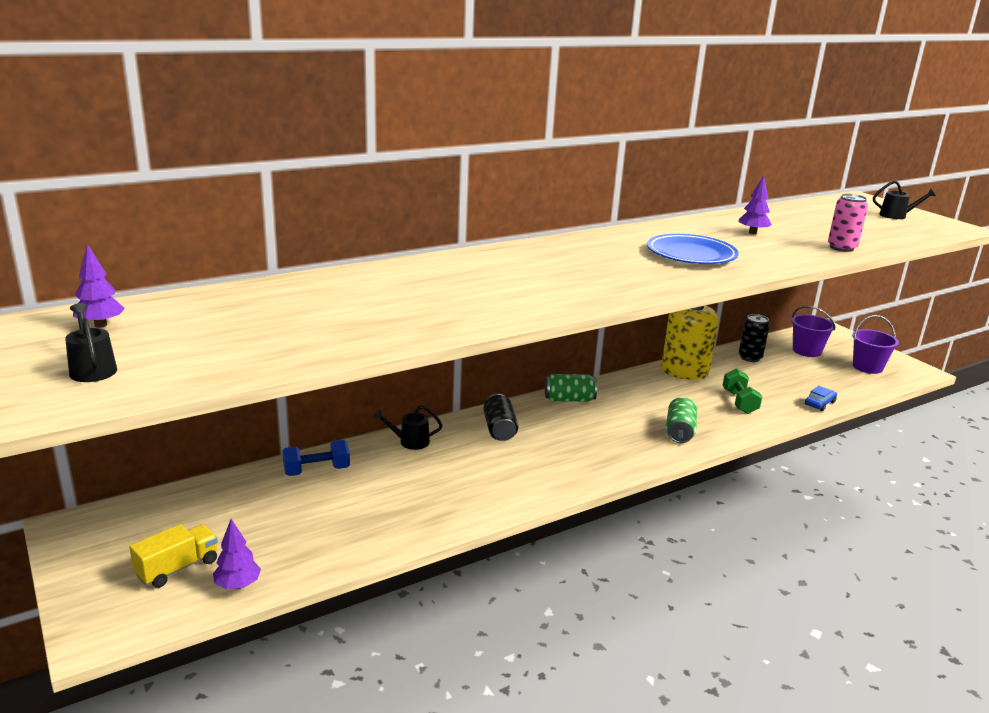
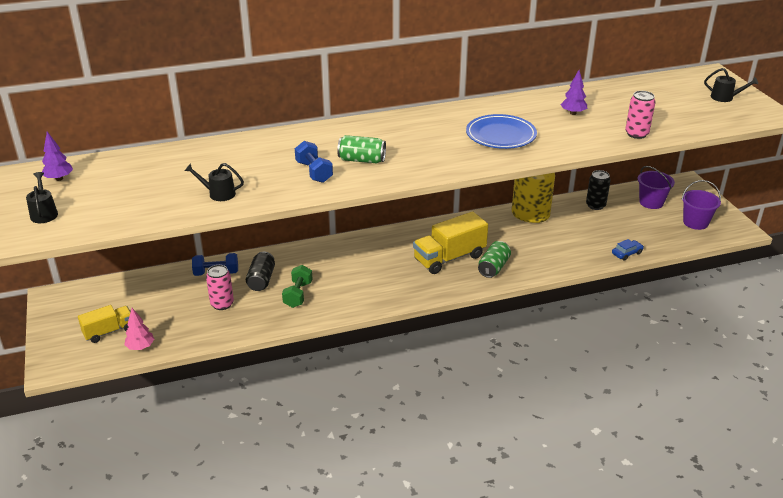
camera: 15 degrees right, 10 degrees up
(238, 585) = (140, 347): purple tree -> pink tree
(342, 510) = (222, 304): none -> pink can
(410, 441) = (288, 256): black watering can -> black watering can (218, 194)
(486, 299) = (314, 172): none -> blue dumbbell
(499, 429) = (357, 252): black can -> black can (261, 280)
(569, 399) = (422, 232): green can -> green can (362, 160)
(619, 425) = (449, 258): none -> yellow truck
(739, 402) = (559, 246): green dumbbell -> green dumbbell (298, 294)

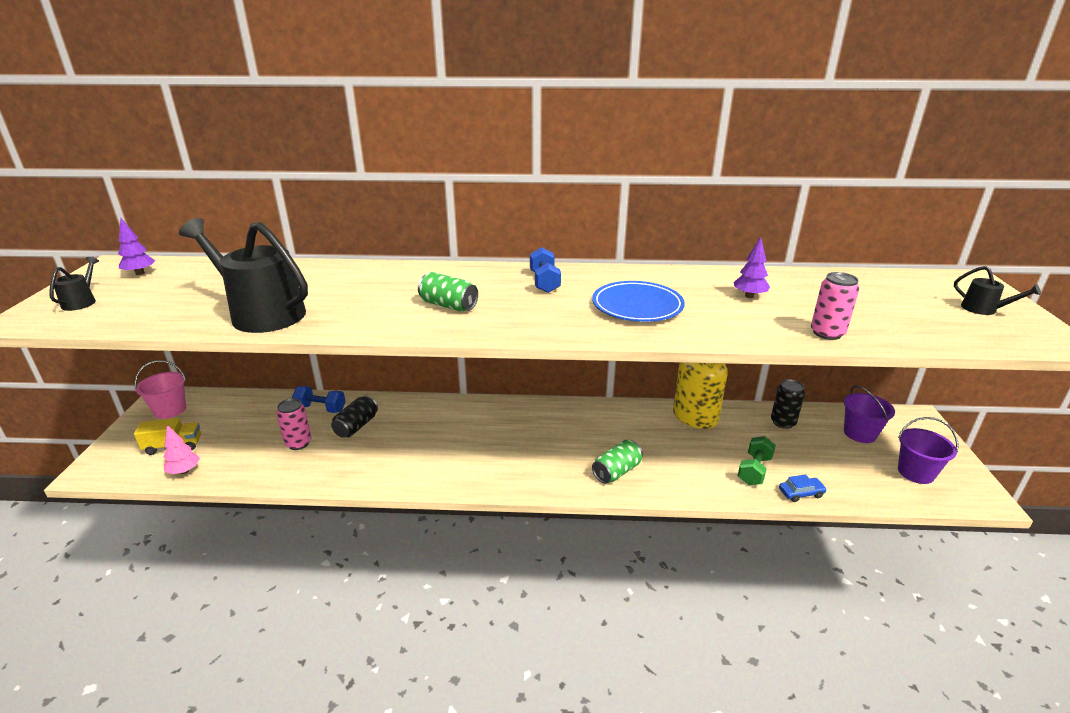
camera: 20 degrees right, 5 degrees down
(72, 304) = (170, 410): none -> pink bucket
(218, 194) = (261, 313): black watering can -> black watering can, size x2.28
(298, 294) = (379, 451): green dumbbell -> green dumbbell (754, 470)
(314, 172) = (383, 309): blue dumbbell -> blue dumbbell (544, 282)
(449, 258) = (571, 447): yellow truck -> none

